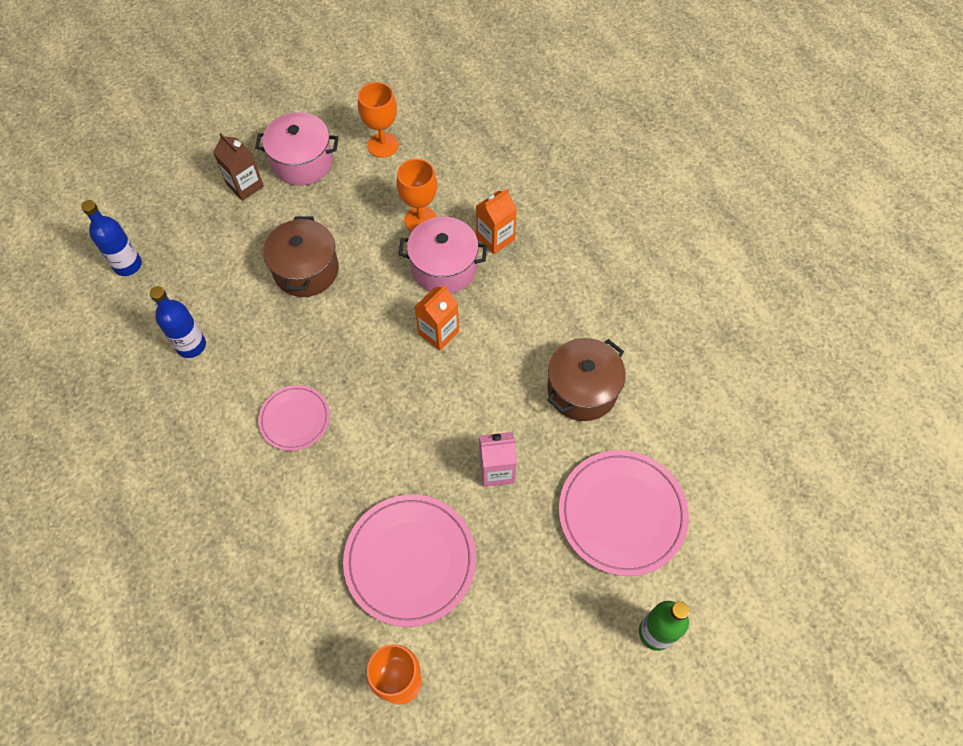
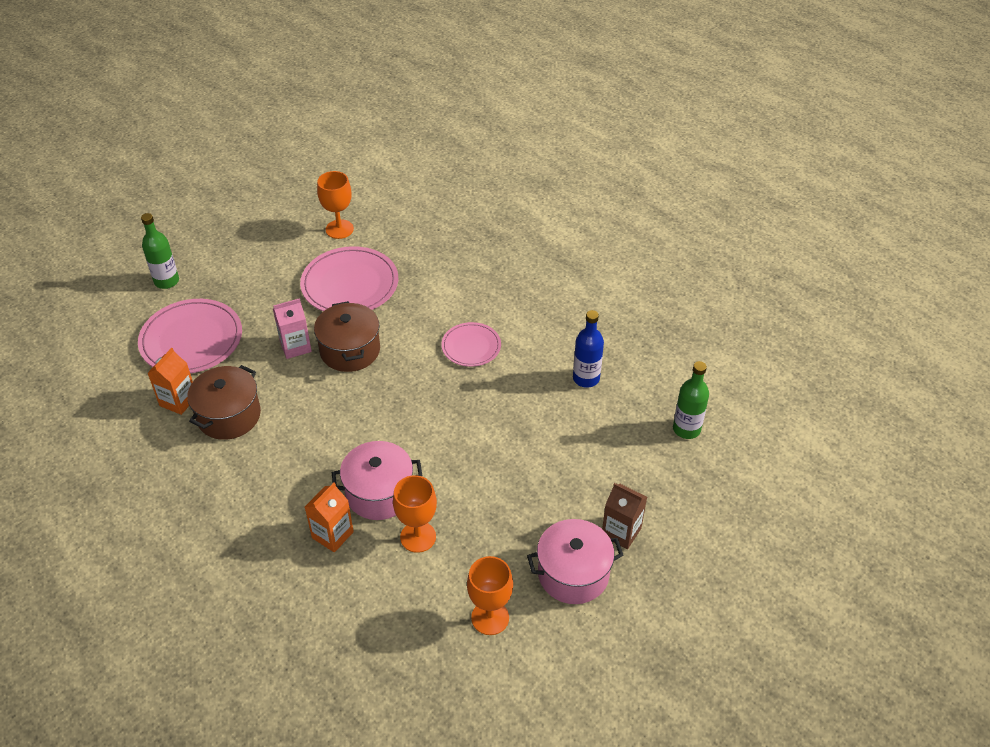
camera: 165 degrees right, 15 degrees down
(128, 265) = (686, 429): blue bottle -> green bottle
(306, 270) = (515, 461): brown pot -> brown pot (350, 350)
(438, 332) = (369, 434): orange carton -> orange carton (178, 401)

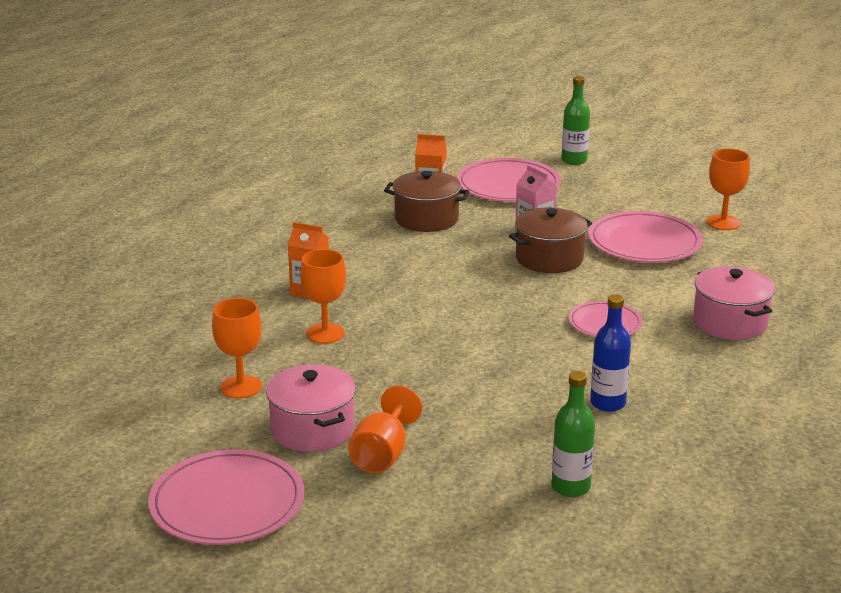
camera: 75 degrees right, 20 degrees down
(379, 493) = (370, 305): pink pot -> pink pot (730, 323)
(621, 532) = (383, 454): brown carton -> orange goblet
(666, 652) = (227, 503): none -> pink plate

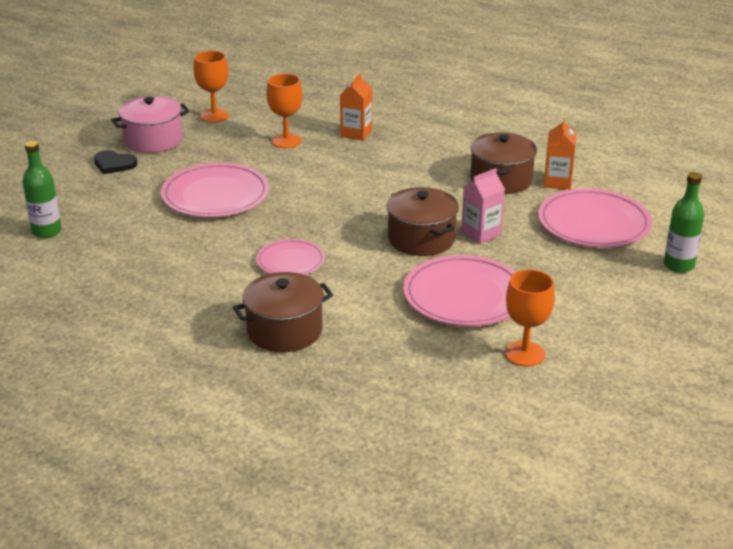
camera: 90 degrees right, 5 degrees up
(227, 503) = (79, 118): pink plate -> pink plate (215, 195)
(383, 454) = (114, 164): orange goblet -> black heart
(607, 403) = (155, 254): blue bottle -> none
(730, 323) = (284, 331): pink pot -> brown pot

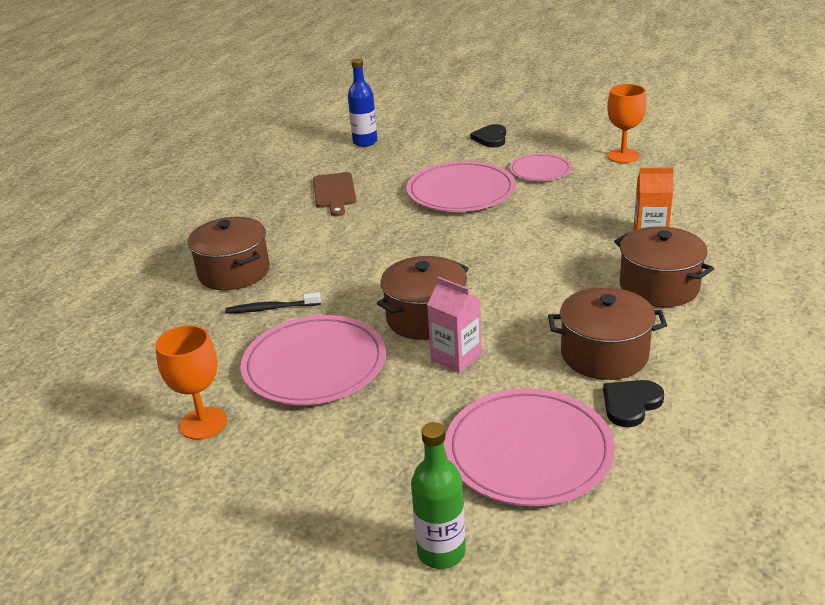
camera: 80 degrees right, 0 degrees up
(47, 231) = (365, 142): green bottle -> blue bottle
(153, 140) = (547, 142): pink pot -> none
(156, 261) = (334, 192): none -> brown cutting board
(286, 141) = (598, 201): orange goblet -> none
(290, 261) = (354, 251): pink plate -> pink plate (540, 170)
(366, 312) = (271, 308): none -> black toothbrush
(428, 145) = (659, 287): none -> brown pot
(557, 182) = (630, 404): orange carton -> black heart

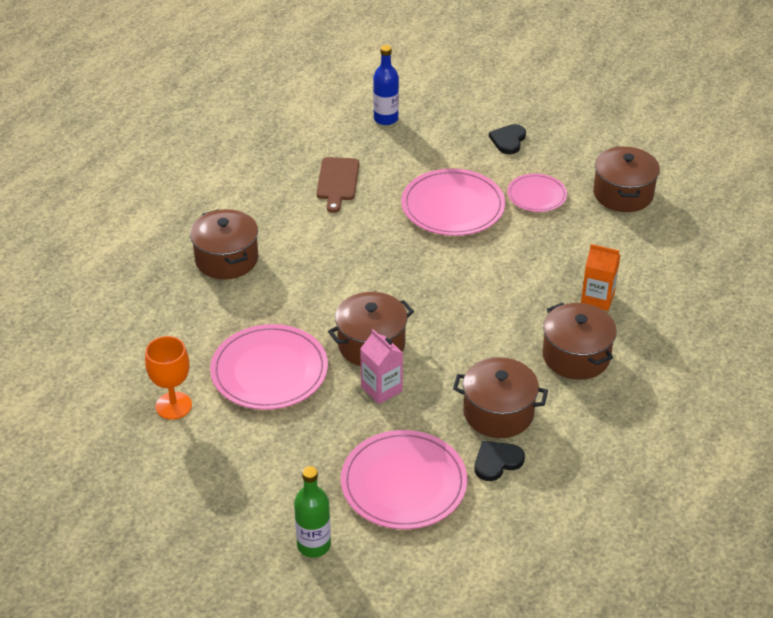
camera: 10 degrees right, 10 degrees up
(271, 308) = (249, 306): black toothbrush -> none
(623, 156) = (623, 194): orange goblet -> brown pot

